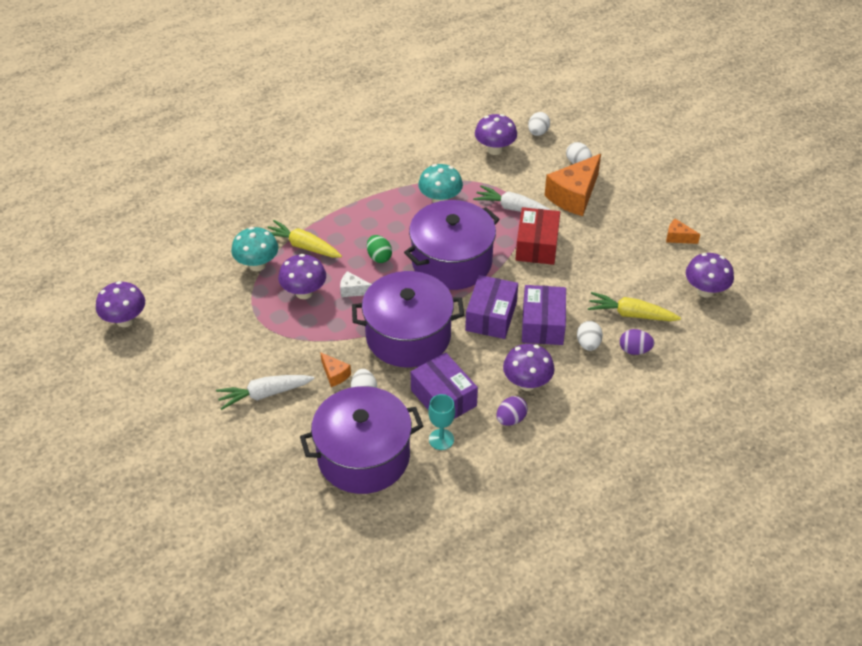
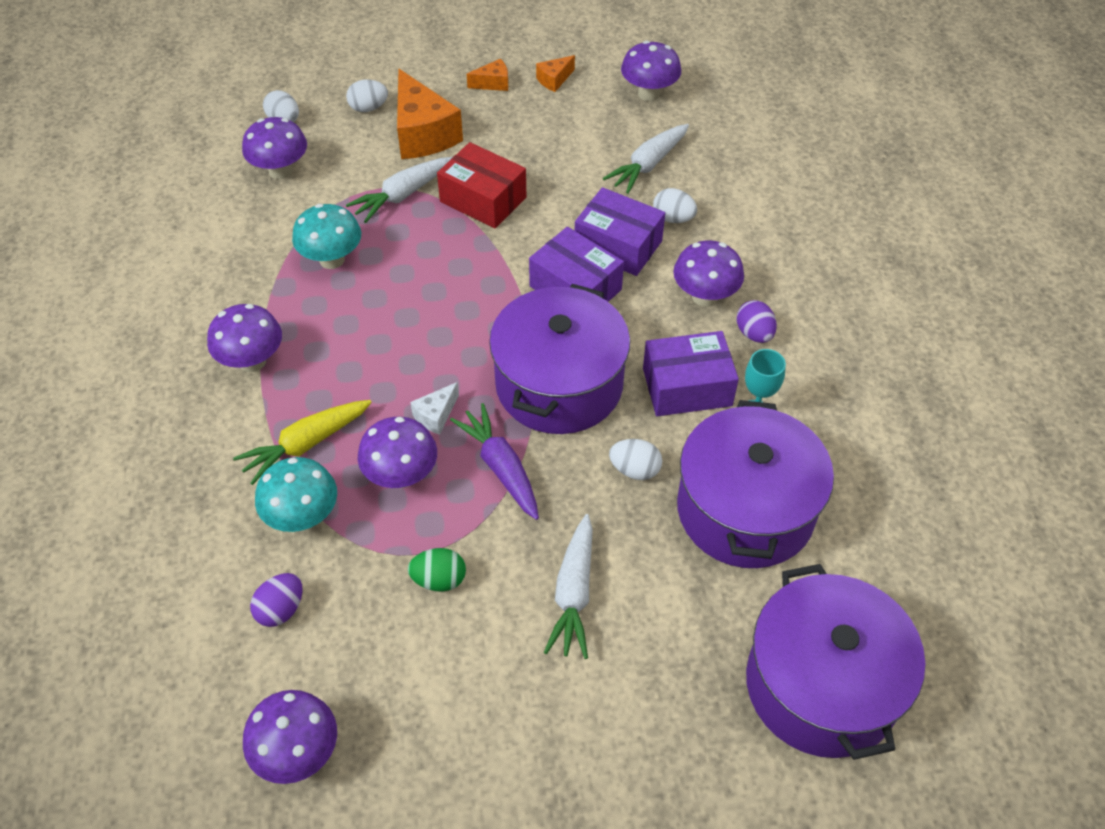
camera: 65 degrees left, 5 degrees up
(332, 332) = (501, 467): none -> purple carrot
(335, 374) = (583, 492): orange cheese -> orange cheese (493, 83)
(346, 201) = (252, 361): none -> purple mushroom
(379, 257) = (391, 363): green egg -> green egg (439, 580)
(451, 261) = (454, 290): purple pot -> purple pot (821, 685)
(631, 314) = (648, 165): yellow carrot -> white carrot
(634, 350) = (704, 184): purple egg -> purple egg (281, 609)

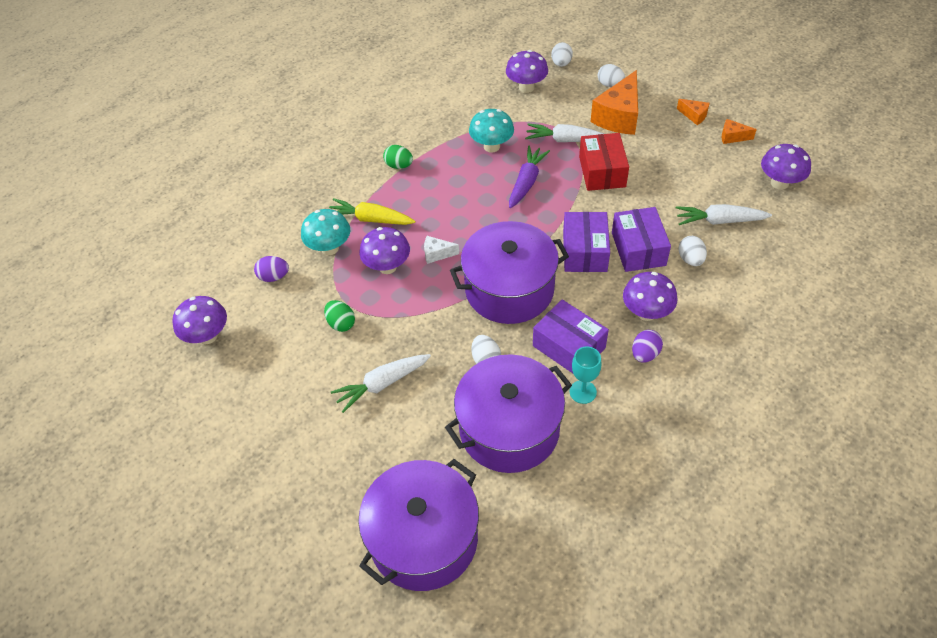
camera: 55 degrees right, 0 degrees up
(252, 361) = (399, 165): purple mushroom -> green egg
(501, 467) = (431, 302): purple carrot -> purple carrot (526, 182)

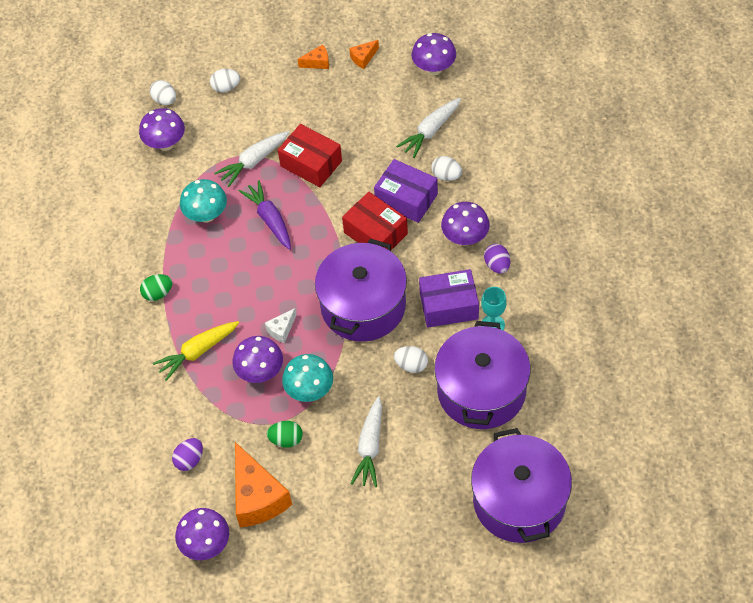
camera: 50 degrees left, 5 degrees up
(330, 248) = (199, 401): turquoise mushroom -> turquoise mushroom (309, 390)
(584, 251) = (375, 233): purple box -> red box
(619, 117) = (266, 109): orange cheese -> orange cheese (257, 497)

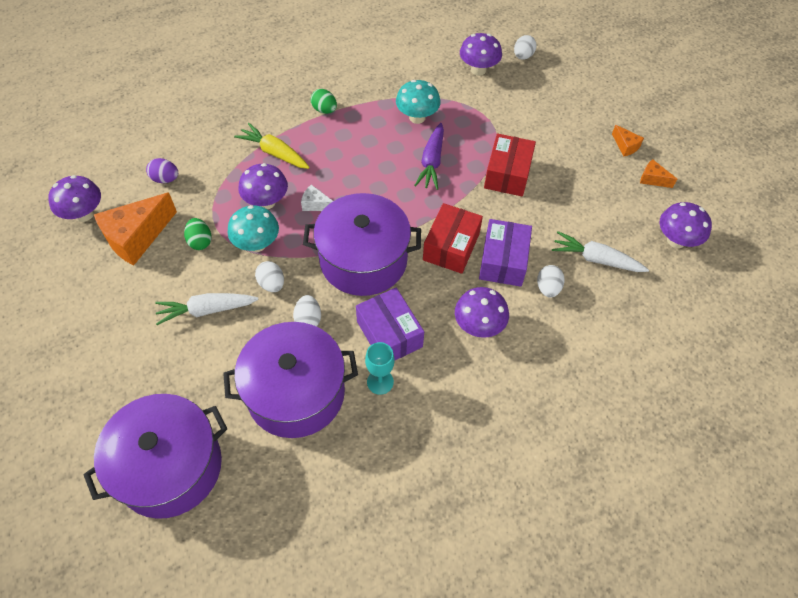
camera: 65 degrees right, 0 degrees up
(226, 87) = (559, 91): white egg -> white egg (272, 284)
(254, 161) = (489, 132): white carrot -> none
(270, 219) = (431, 162): purple carrot -> purple carrot turned 150 degrees clockwise
(497, 265) = (456, 366): purple egg -> none

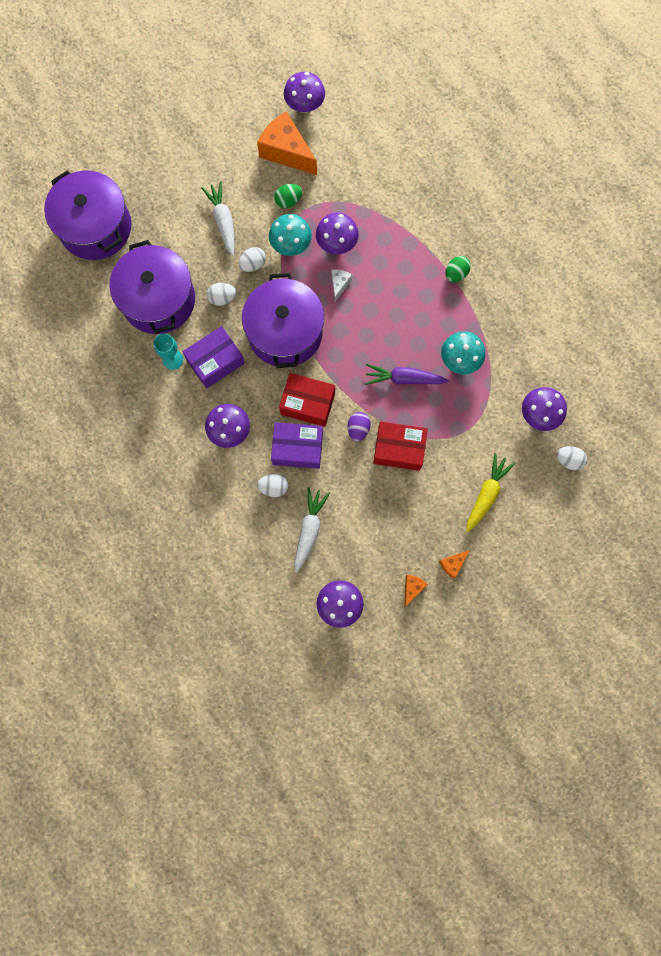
camera: 85 degrees right, 20 degrees up
(165, 179) = (351, 157): purple egg -> purple egg (358, 429)
(274, 153) = (394, 239): yellow carrot -> yellow carrot (486, 494)

